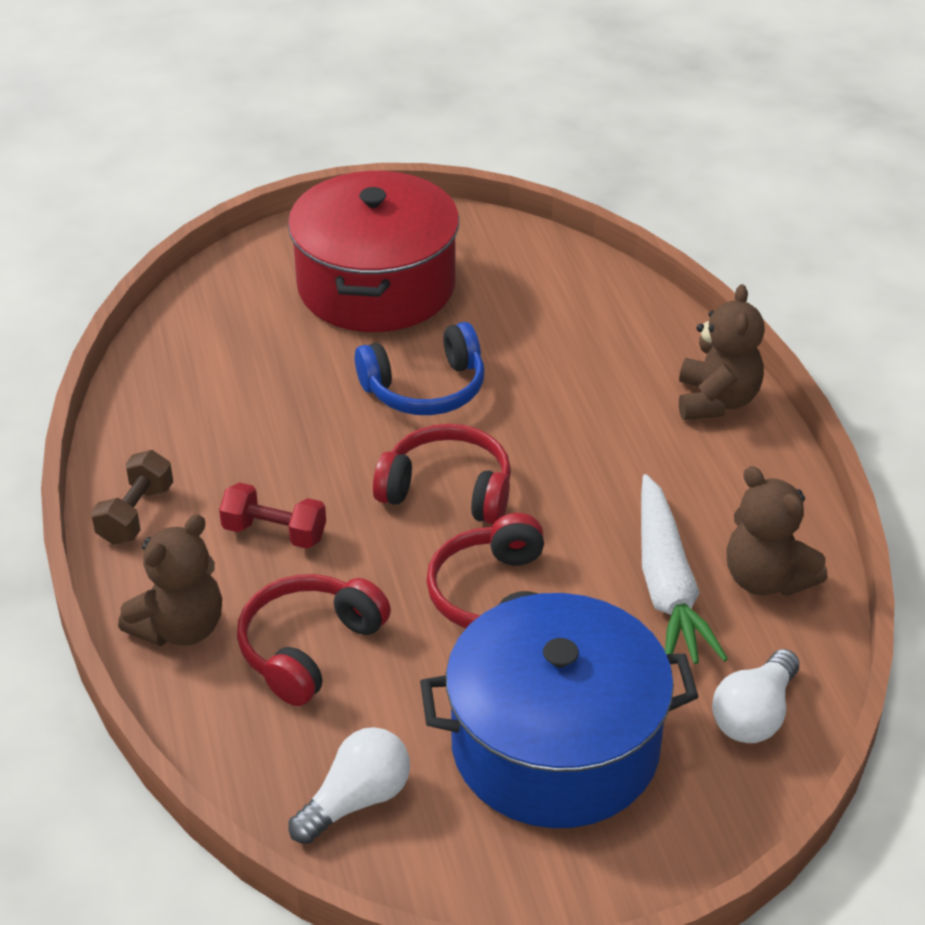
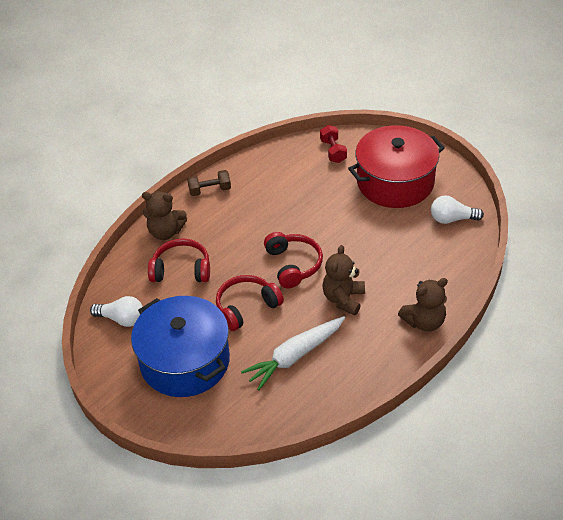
camera: 60 degrees right, 5 degrees up
(274, 533) = (230, 230): red dumbbell -> red dumbbell (333, 151)
(425, 389) = (346, 229): blue headphones -> none
(754, 714) = (245, 415): white light bulb -> white light bulb (452, 219)
(766, 579) = (325, 387): brown teddy bear -> brown teddy bear (343, 299)

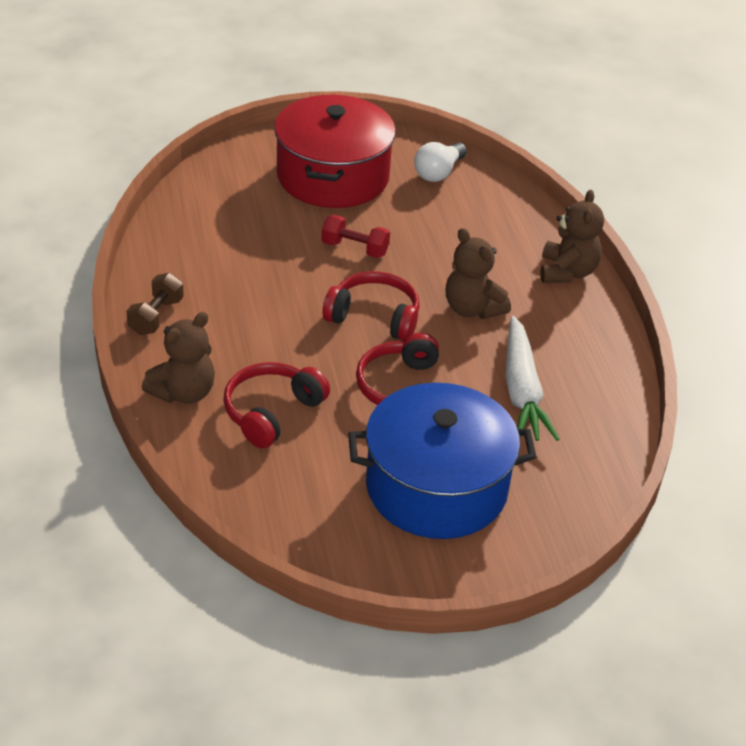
camera: 60 degrees left, 5 degrees down
(121, 319) = (298, 511): white light bulb -> none
(333, 151) = (221, 189): red dumbbell -> red dumbbell (355, 249)

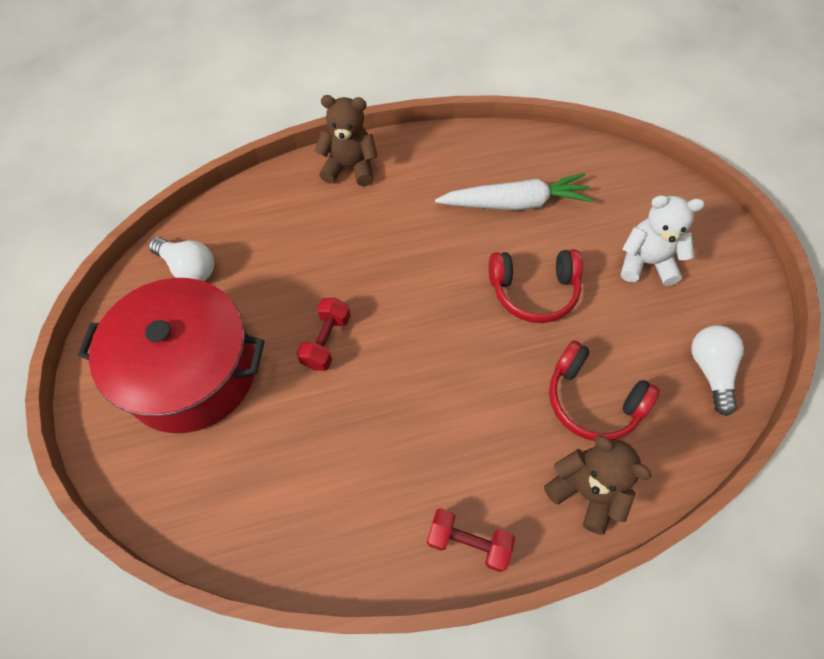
camera: 90 degrees left, 20 degrees up
(156, 316) = (468, 542): brown dumbbell -> red dumbbell
(292, 510) = (710, 371): none -> white light bulb
(374, 317) = (435, 318): red headphones -> none
(436, 487) = (646, 263): blue pot -> white teddy bear
(472, 309) = (411, 238): brown teddy bear -> none

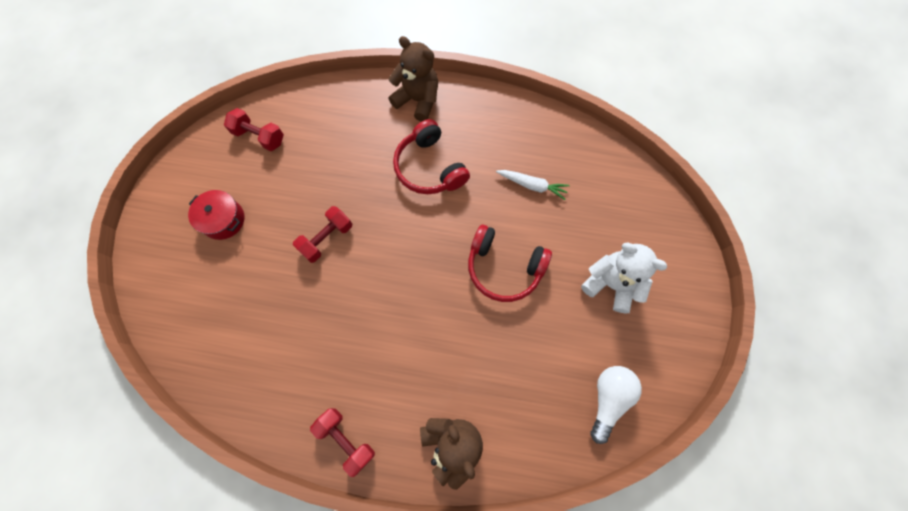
camera: 25 degrees right, 10 degrees up
(188, 268) = (259, 136): white light bulb -> red dumbbell
(191, 371) = (223, 220): red pot -> red pot, size x0.42
(515, 203) = (532, 185): white carrot -> white carrot, size x0.54
(592, 400) = (498, 378): red headphones -> red headphones (429, 168)

